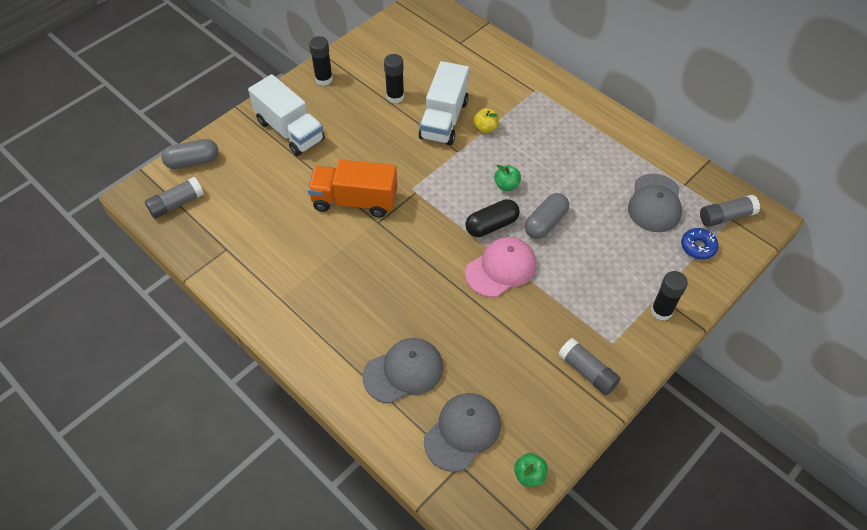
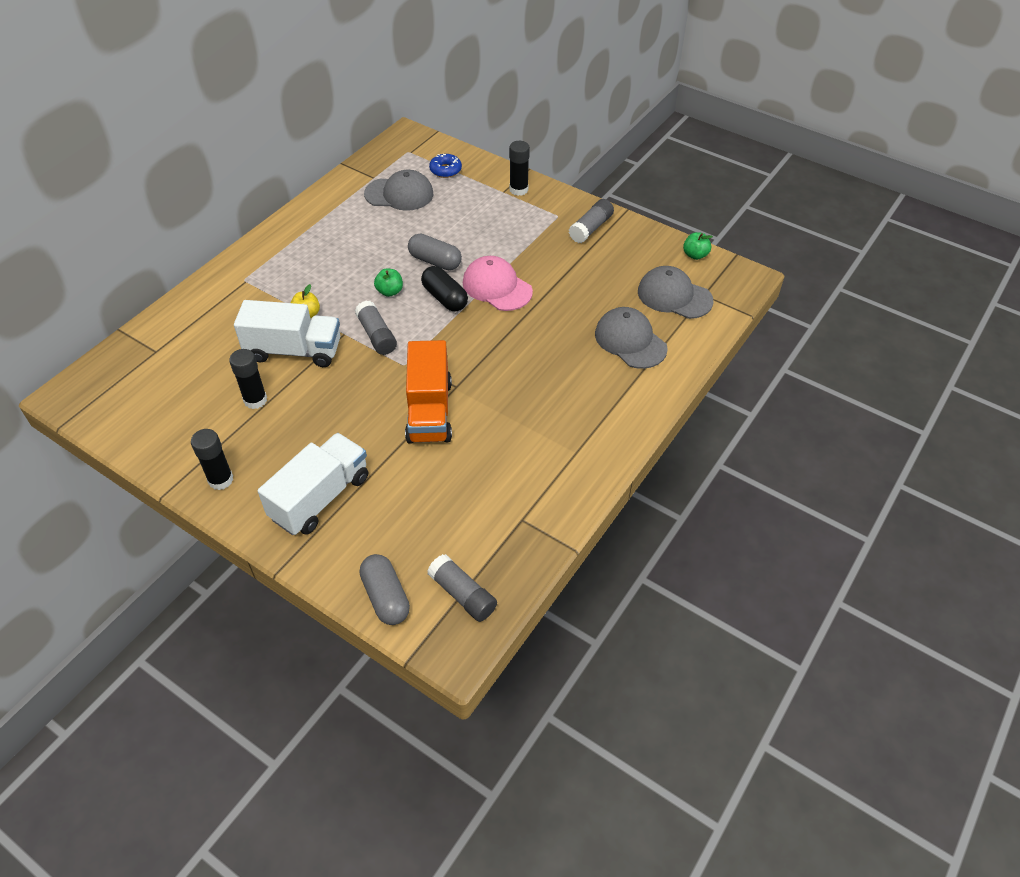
camera: 100 degrees left, 5 degrees down
(726, 216) = (408, 155): grey glue stick -> grey glue stick (376, 335)

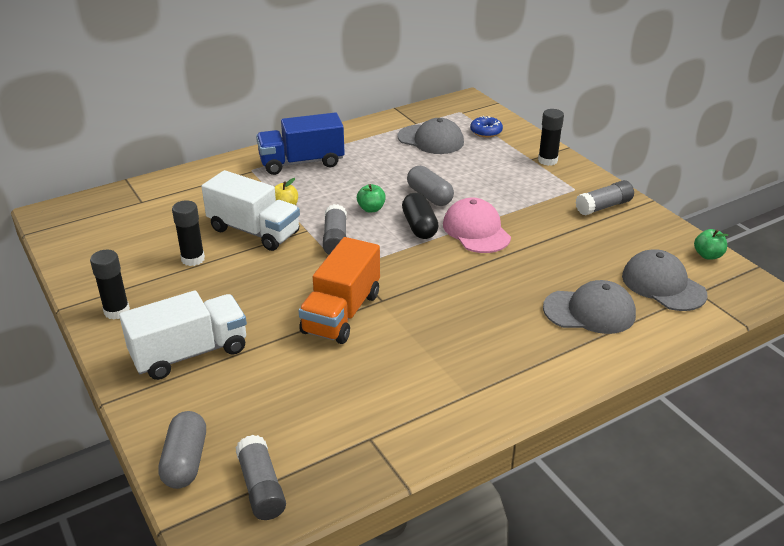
camera: 25 degrees right, 15 degrees down
(289, 257) = (301, 162): none -> blue truck
(630, 341) = (589, 311): grey cap -> grey cap turned 105 degrees clockwise

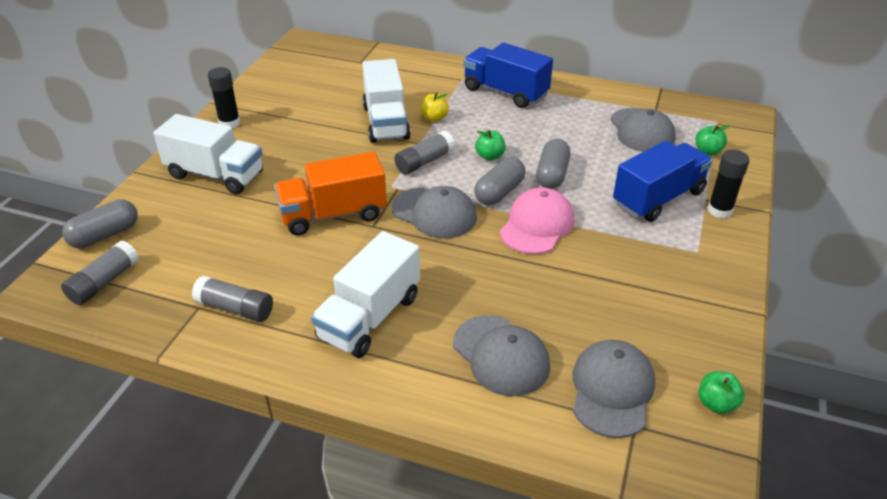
camera: 50 degrees right, 5 degrees up
(193, 259) = (320, 117): black glue stick -> none
(405, 265) = (434, 213): none -> grey cap
(419, 226) = (499, 192): black capsule -> grey capsule
(486, 131) = (707, 151): blue donut -> green apple
(487, 350) = (370, 317): none -> white truck
(509, 173) = (658, 198): none -> blue truck
(603, 206) = (694, 284): grey glue stick -> grey glue stick (235, 308)

